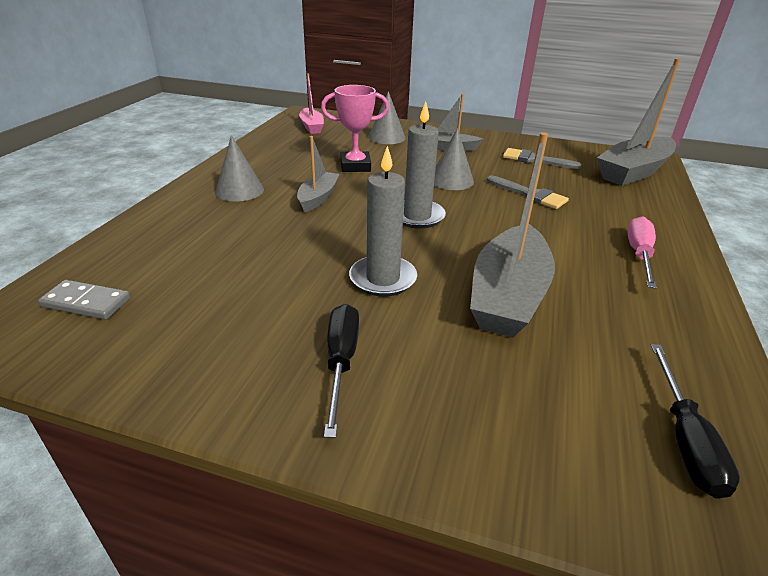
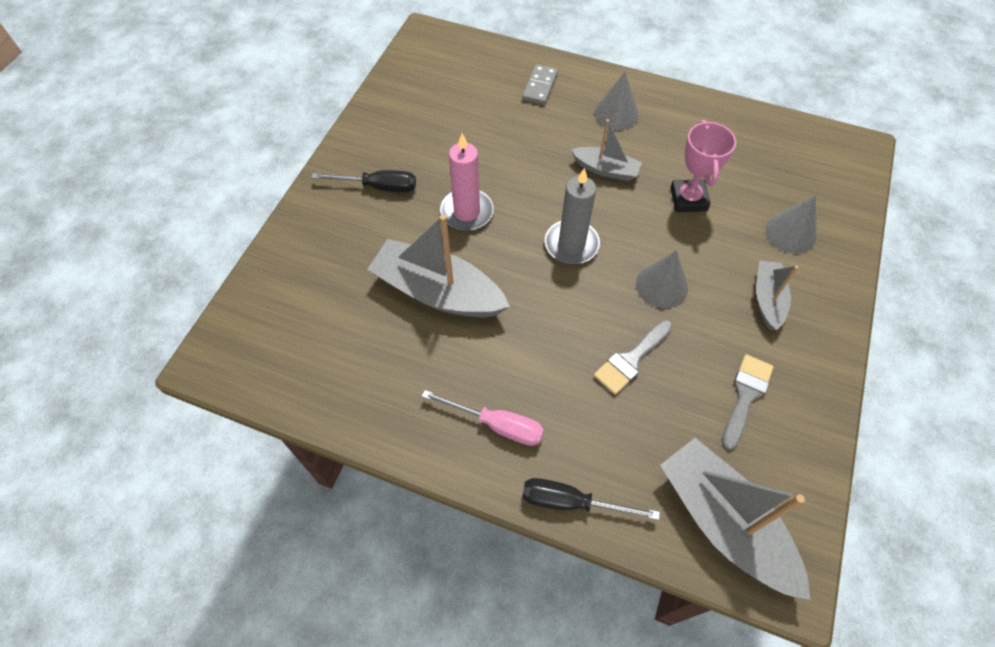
camera: 95 degrees right, 25 degrees up
(86, 303) = (450, 65): grey domino -> grey domino (539, 86)
(311, 126) = (808, 158): pink boat -> none
(383, 279) = (467, 212): grey candle -> pink candle
(685, 439) = (282, 353): black screwdriver -> black screwdriver (571, 502)

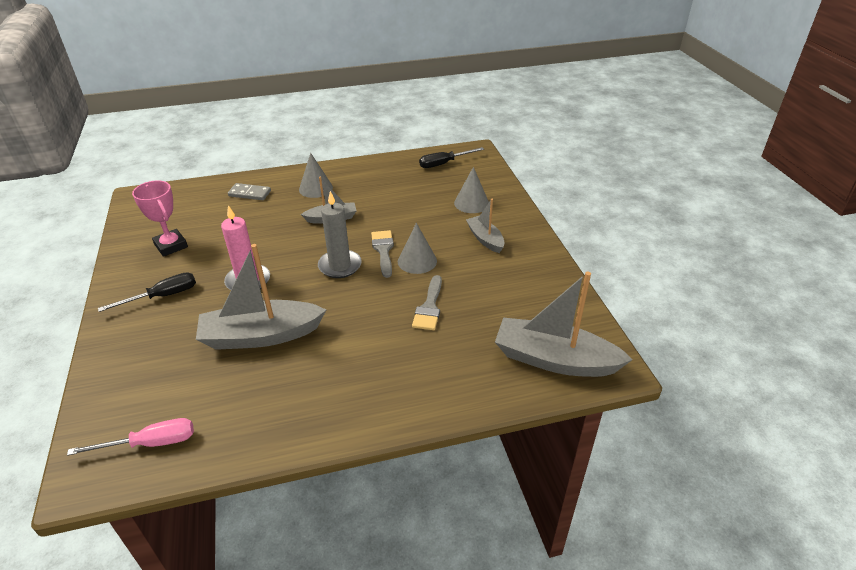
camera: 35 degrees left, 20 degrees down
(496, 425) = (367, 389): pink screwdriver -> pink screwdriver (150, 443)
(539, 86) = (249, 193): grey domino -> grey domino turned 60 degrees counterclockwise
(571, 502) = (454, 403): black screwdriver -> black screwdriver (444, 163)
(688, 199) = (397, 212): pink trophy -> pink trophy (171, 246)
(745, 395) = (512, 291): grey brush -> grey brush (383, 250)

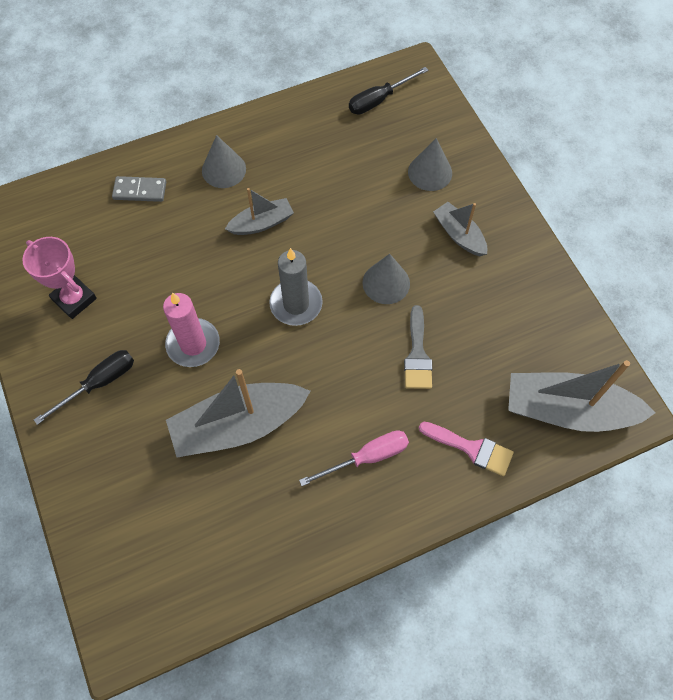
camera: 10 degrees left, 25 degrees up
(150, 443) = (172, 586): pink screwdriver -> pink screwdriver (367, 457)
(383, 250) = (341, 271): grey brush -> none
(459, 376) = (471, 448): none -> pink brush

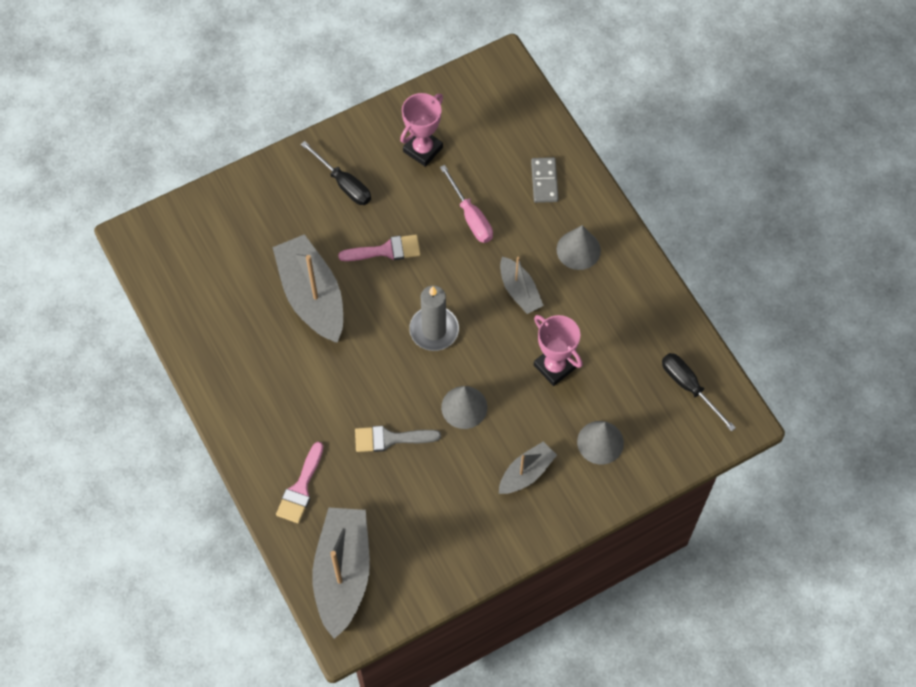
camera: 85 degrees right, 0 degrees up
(193, 344) = (386, 250): pink candle -> pink brush
(348, 201) = (554, 366): none -> pink trophy
(367, 457) = (288, 401): pink screwdriver -> pink screwdriver (471, 216)

